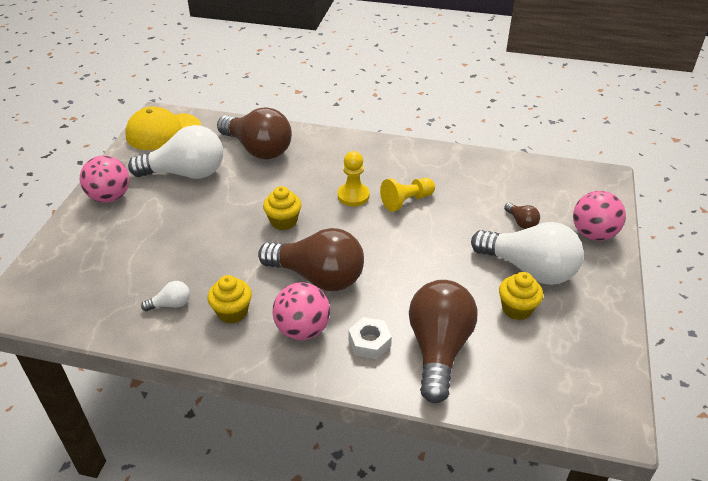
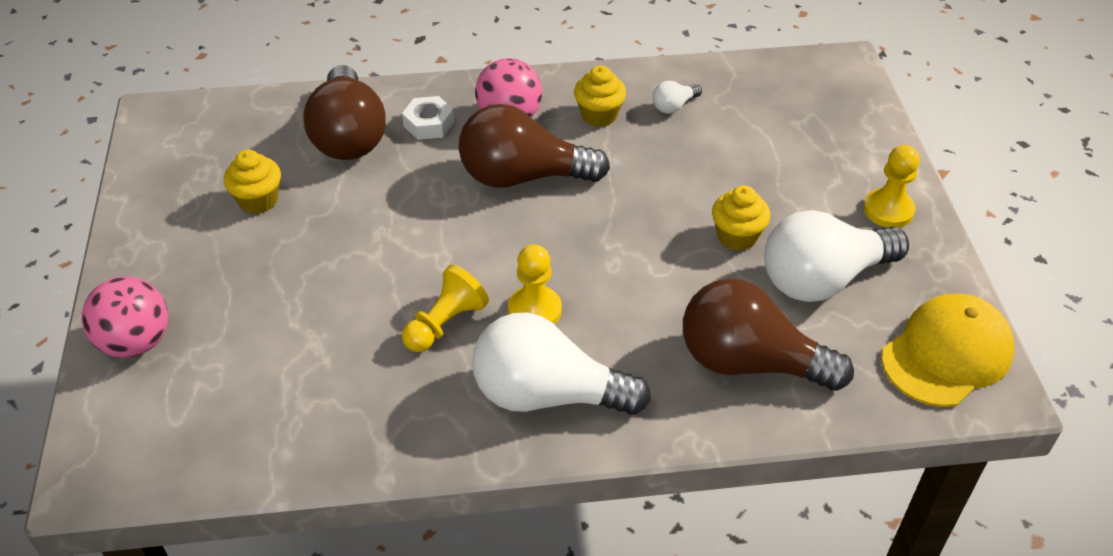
camera: 160 degrees right, 5 degrees up
(110, 197) = (888, 210): pink ball -> yellow pawn
(283, 221) = (614, 238): yellow cupcake -> yellow cupcake (737, 237)
(521, 222) = (252, 333): brown light bulb -> none
(529, 269) = (241, 258): white light bulb -> white light bulb (548, 395)

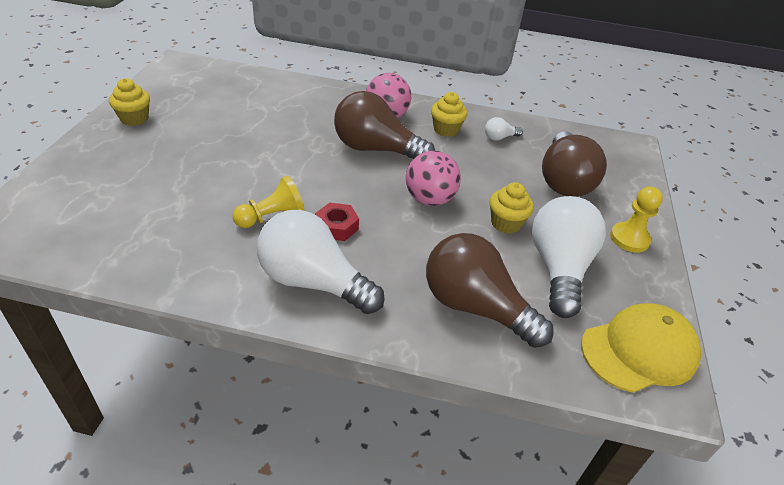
camera: 15 degrees right, 5 degrees down
(136, 342) = (73, 170): pink ball -> pink ball (429, 199)
(258, 200) = (203, 118): yellow cupcake -> yellow cupcake (134, 119)
(349, 135) = (280, 100): brown light bulb -> brown light bulb (564, 180)
(429, 124) = (333, 107): white nut -> none
(535, 310) = (337, 227): yellow pawn -> red nut
(823, 279) = (559, 269): white light bulb -> white light bulb turned 105 degrees clockwise

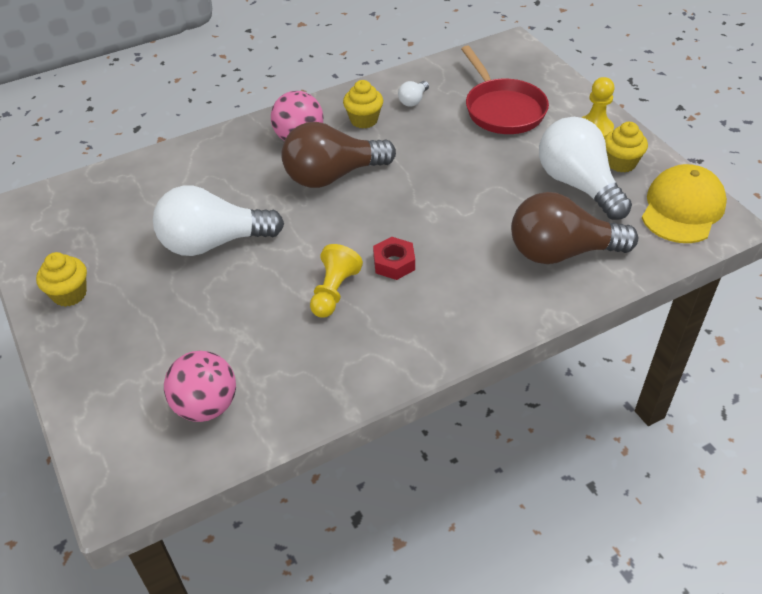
camera: 35 degrees left, 5 degrees up
(313, 282) = (436, 316): white light bulb -> white light bulb (213, 243)
(429, 199) = (430, 192): pink ball -> pink ball (206, 406)
(506, 223) = (506, 174): yellow cupcake -> yellow cupcake (621, 163)
(564, 180) = (502, 109): brown light bulb -> red pan

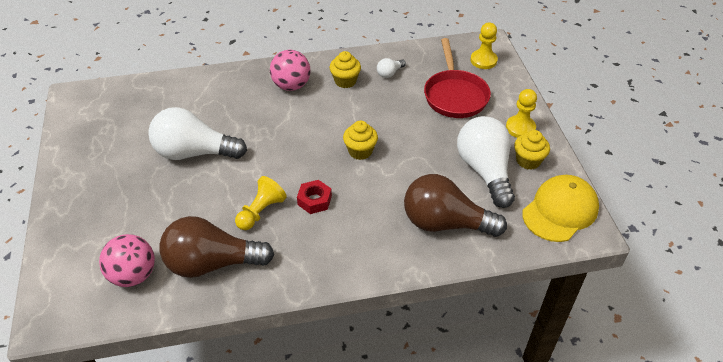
camera: 15 degrees right, 0 degrees up
(69, 294) = (81, 167): yellow cupcake -> yellow cupcake (360, 151)
(333, 176) = (302, 120): brown light bulb -> brown light bulb (212, 263)
(516, 65) = (483, 60): none -> yellow pawn

